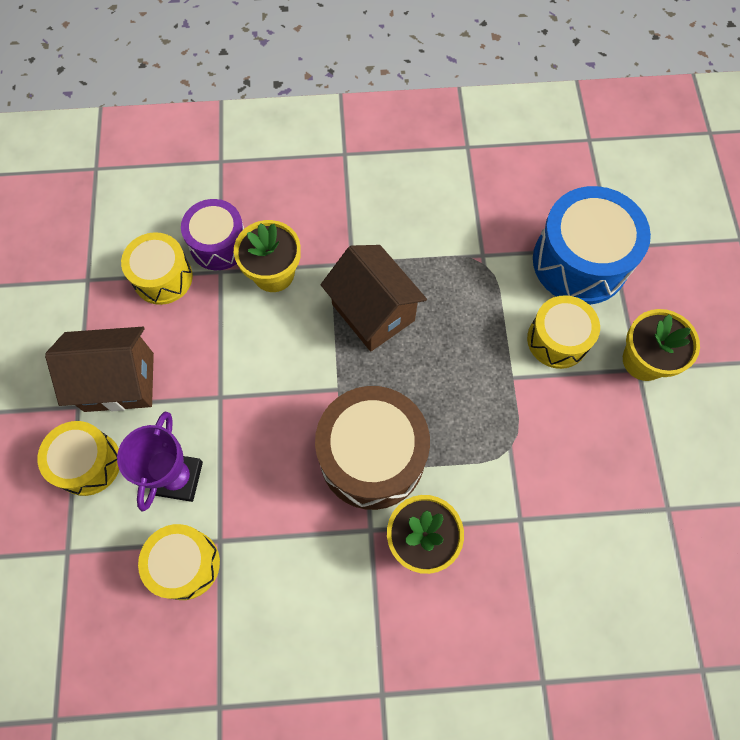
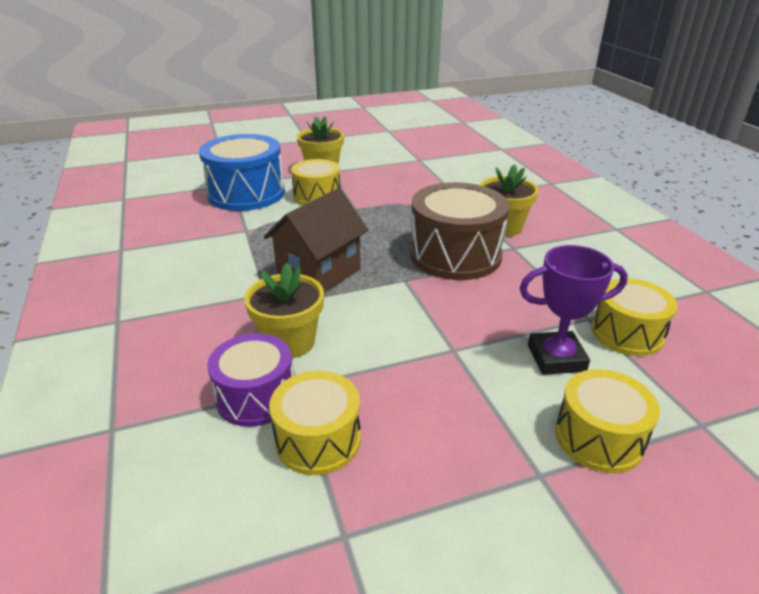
camera: 105 degrees left, 35 degrees down
(119, 382) = (483, 440): brown house -> none

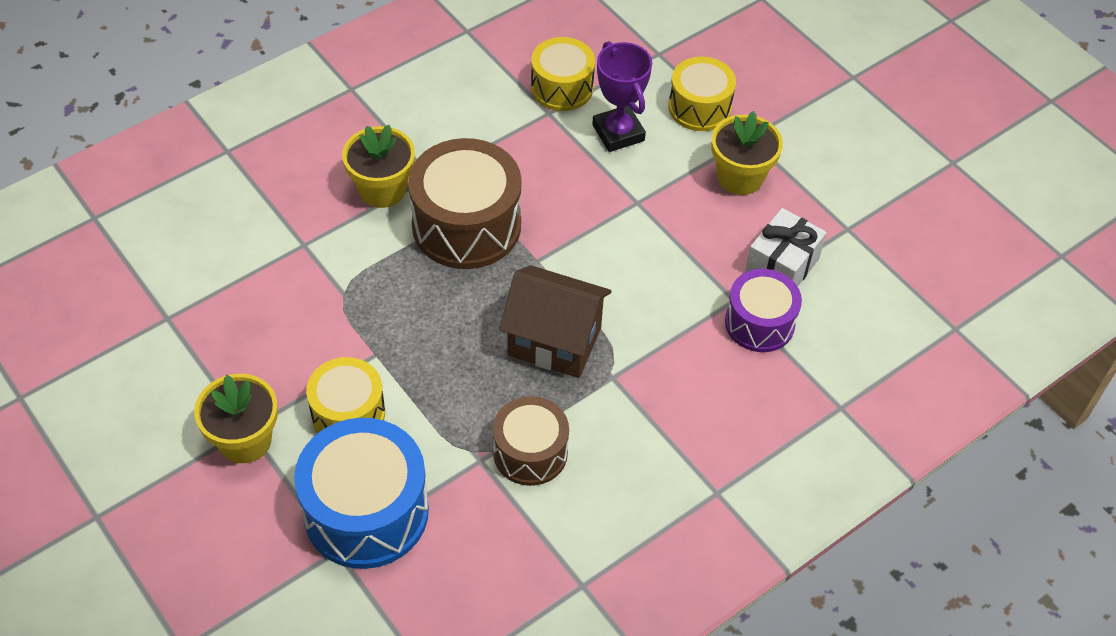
camera: 110 degrees left, 20 degrees up
(234, 248) = (530, 452): none -> brown drum
(289, 342) = (681, 325): yellow flower pot -> yellow flower pot (740, 177)
(318, 439) = (782, 266): yellow drum -> white gift

